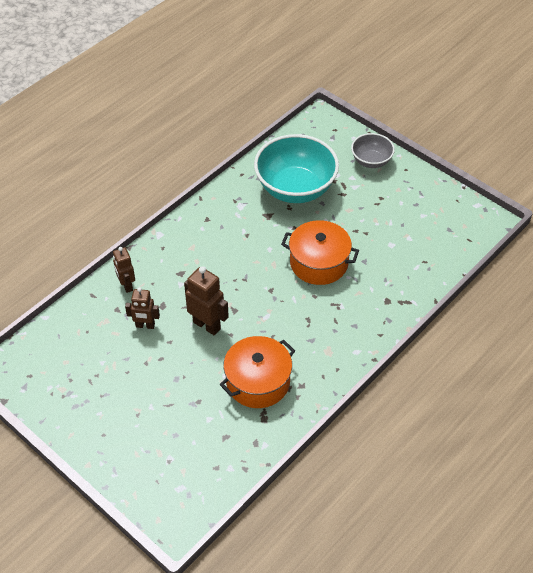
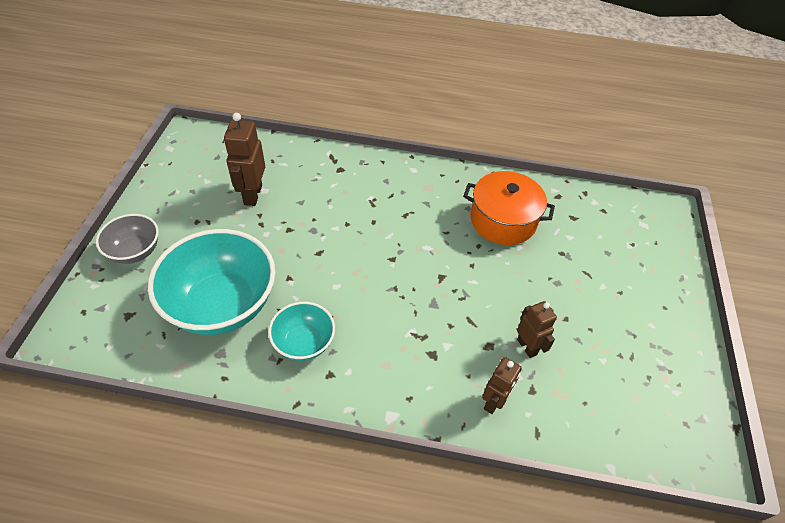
camera: 125 degrees left, 0 degrees up
(207, 325) = (478, 290): brown robot -> brown robot (252, 195)
(237, 216) = (304, 343): none -> turquoise bowl
(319, 263) = (327, 235): orange pot -> none

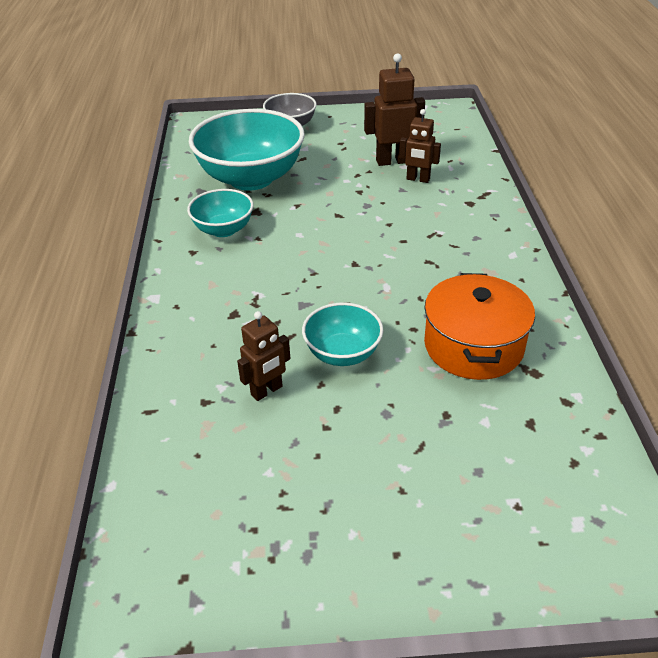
camera: 80 degrees right, 10 degrees down
(494, 402) = (182, 369): brown robot -> brown robot (418, 179)
(496, 292) = (342, 353): none -> turquoise bowl

